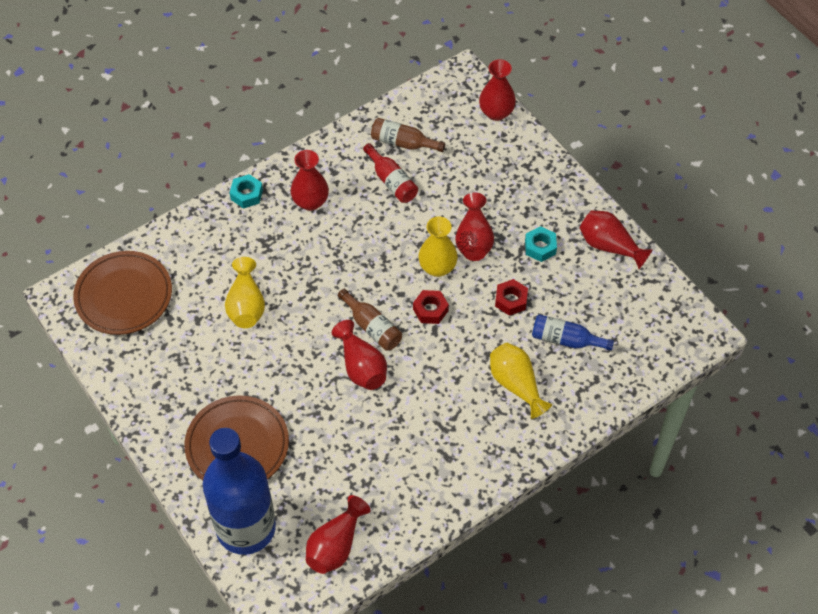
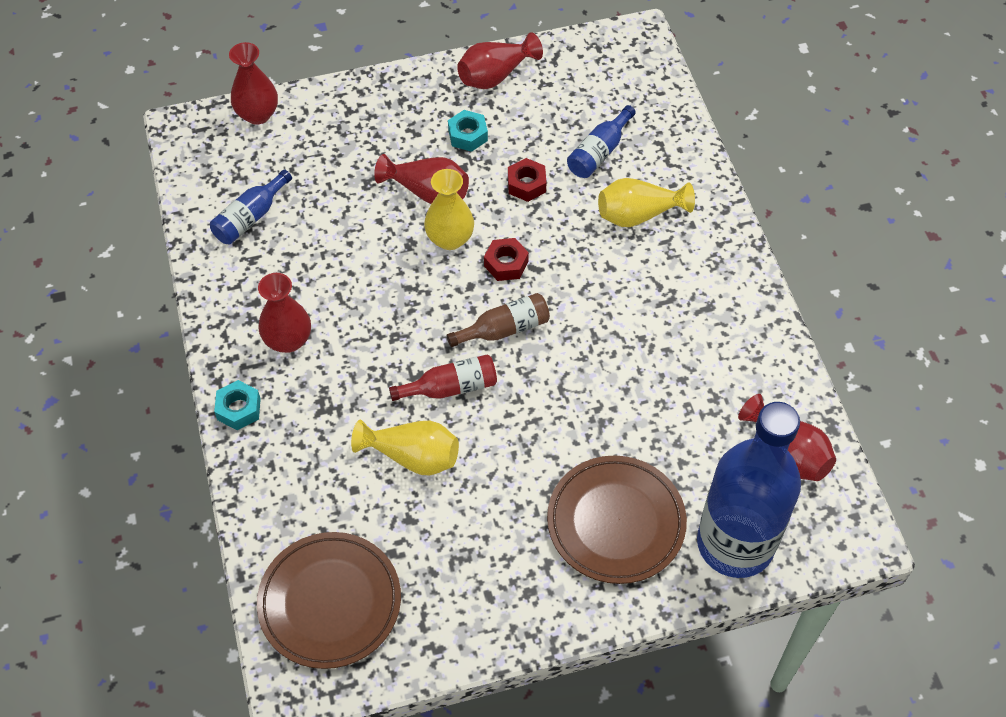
camera: 70 degrees left, 0 degrees up
(361, 367) = (556, 356): red vase -> none
(391, 181) = (302, 246): red bottle -> red bottle (450, 387)
(403, 143) = (250, 217): brown bottle -> blue bottle

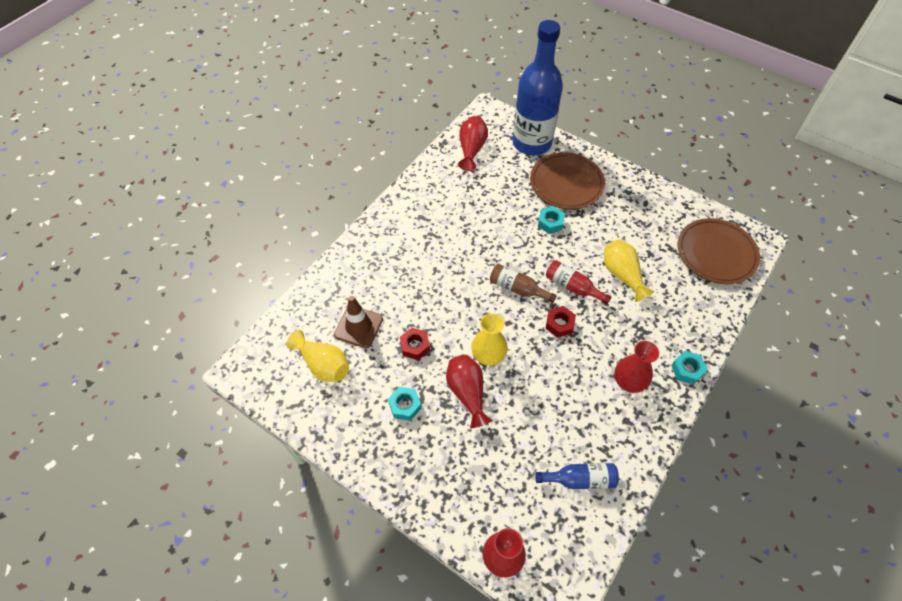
camera: 130 degrees left, 0 degrees up
(495, 75) = (340, 428): red vase -> none
(506, 264) = (478, 316): red nut -> red nut (559, 324)
(566, 444) = (550, 223): none -> turquoise nut
(599, 152) = (358, 327): blue bottle -> brown traffic cone
(638, 215) = (388, 279): yellow vase -> yellow vase (323, 365)

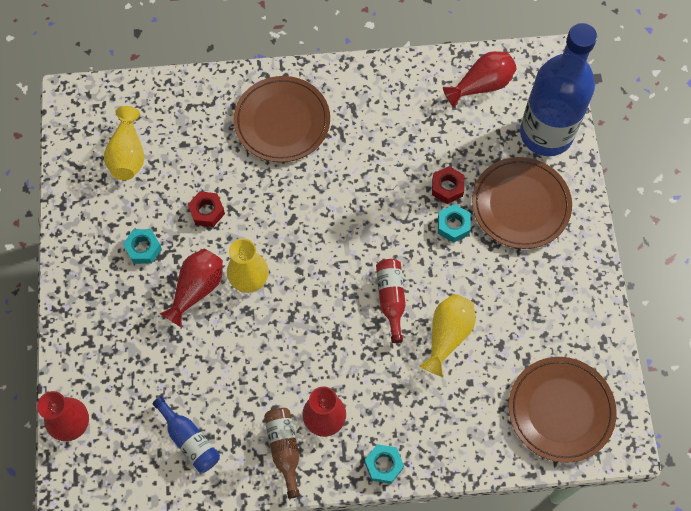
camera: 50 degrees right, 10 degrees up
(358, 327) = (187, 151): brown traffic cone -> none
(393, 259) = (282, 122): none -> brown plate
(517, 288) = (345, 252): brown bottle -> brown bottle (284, 449)
(559, 324) = (336, 316): red nut -> red nut (447, 187)

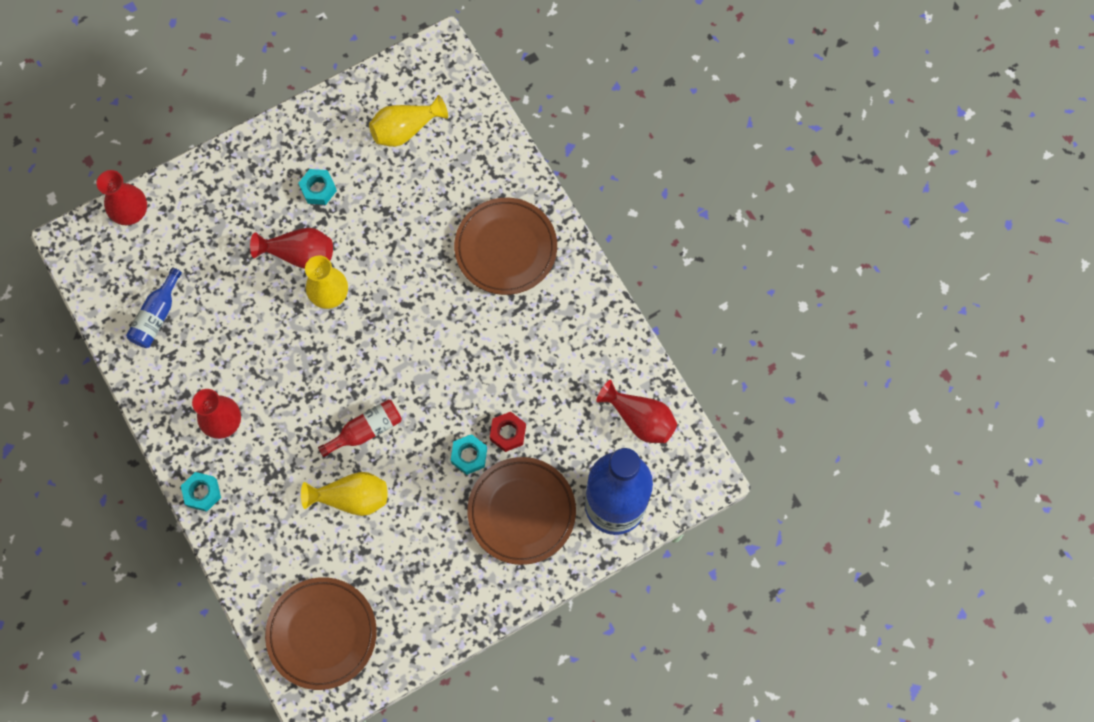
camera: 65 degrees right, 5 degrees up
(207, 211) = (380, 226): red nut -> none
(284, 449) = (181, 400): brown bottle -> none

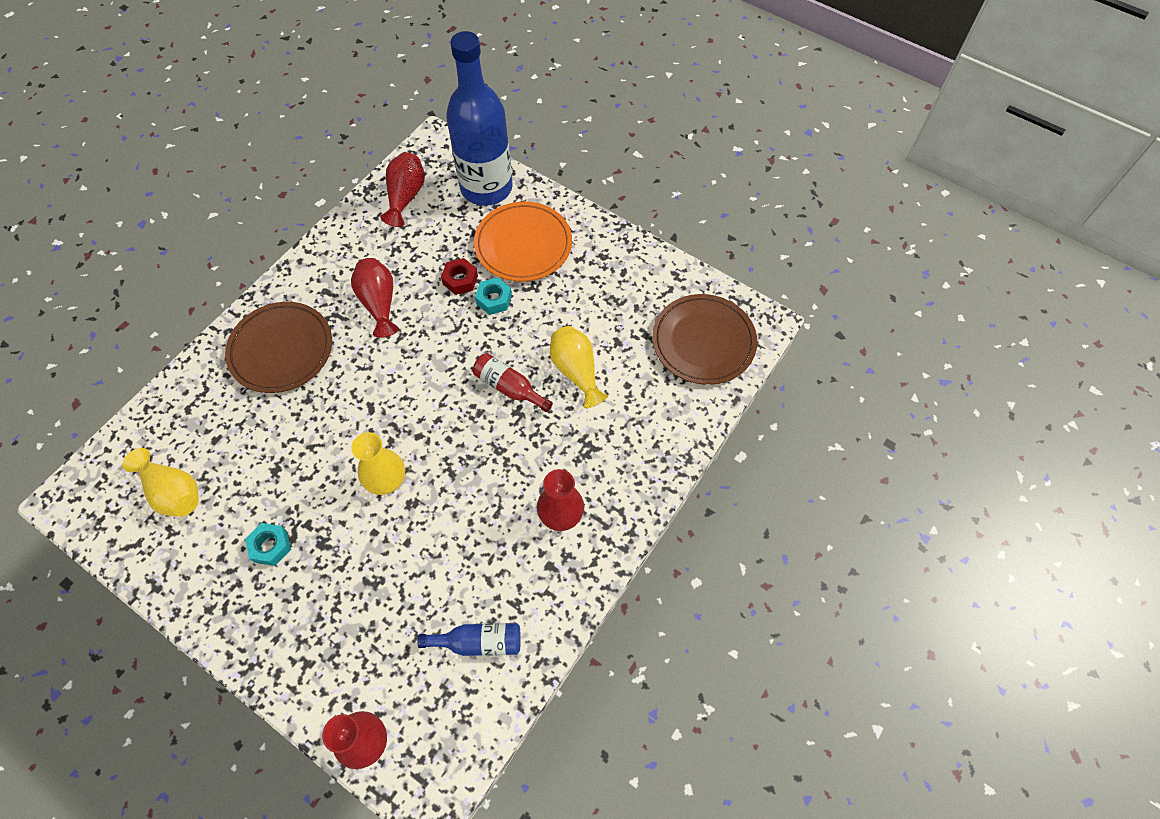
camera: 115 degrees left, 10 degrees down
(202, 493) = (638, 499): turquoise nut -> none
(299, 254) = (352, 530): red vase -> red vase (379, 303)
(521, 511) = (523, 245): brown plate -> orange plate

